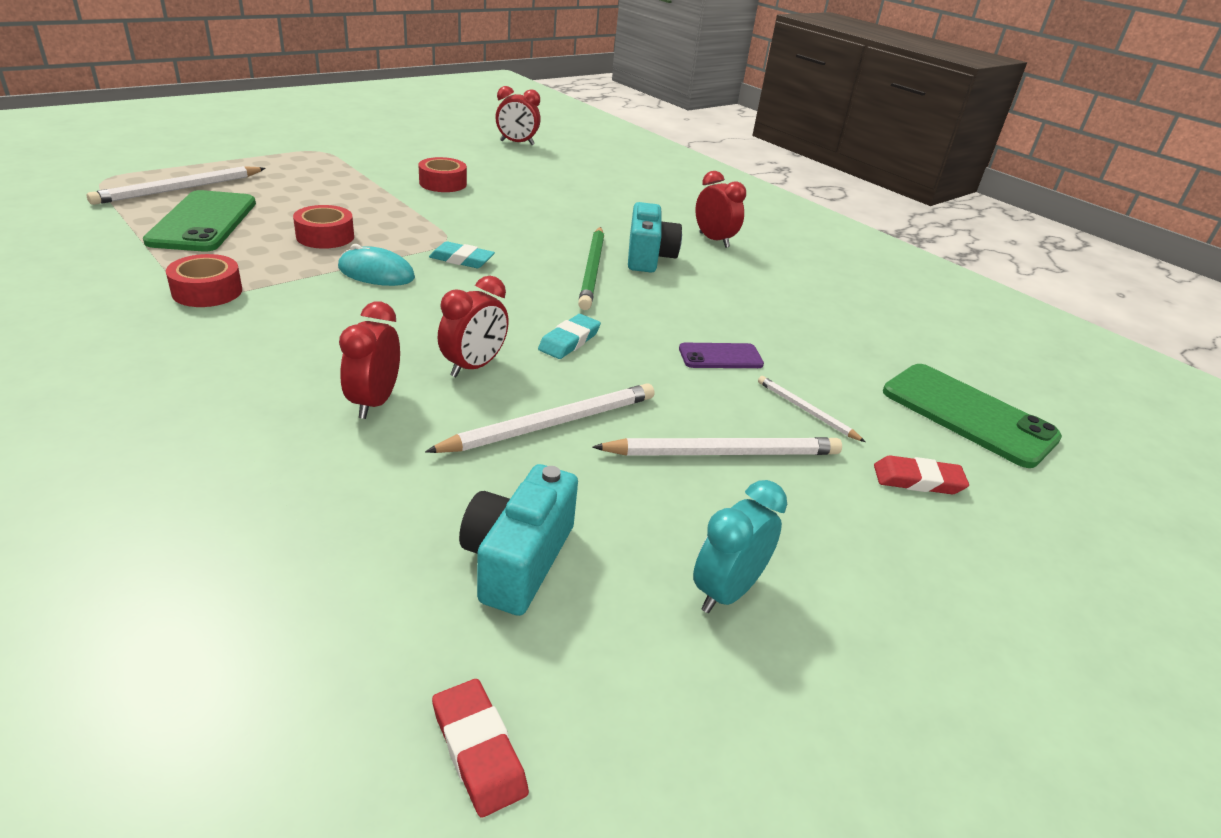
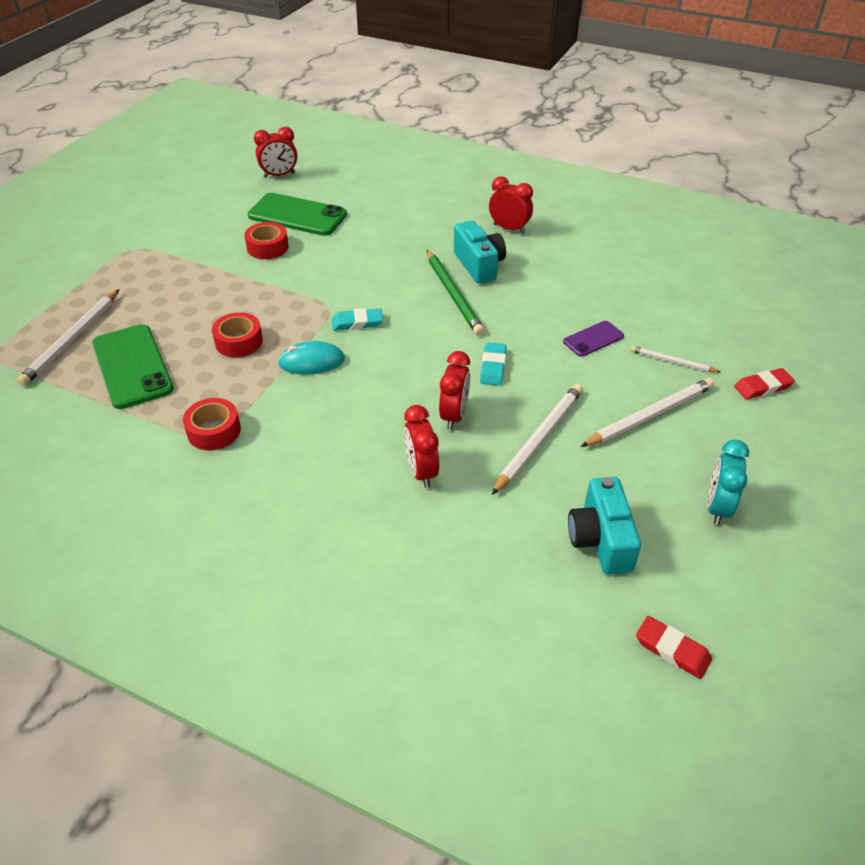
camera: 20 degrees left, 10 degrees up
(968, 415) = (760, 324): green phone -> green phone (297, 215)

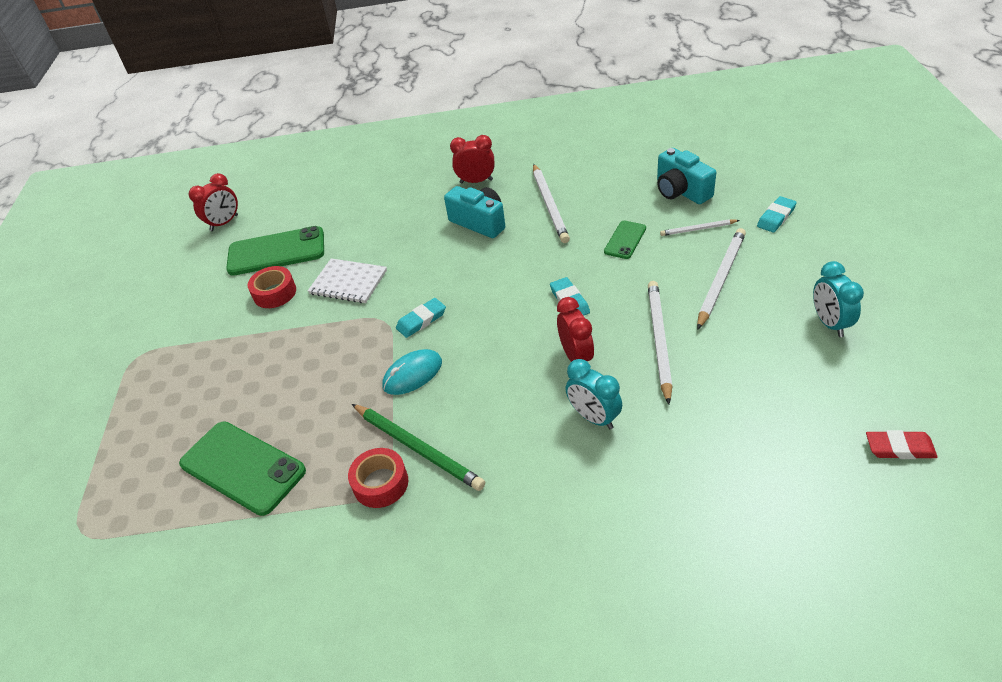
camera: 25 degrees left, 0 degrees up
(72, 340) = (153, 475): white pencil -> white pencil (550, 205)
(239, 342) = (328, 391): red tape -> none
(329, 265) = (348, 282): none -> white notebook
(421, 471) = (594, 417): red clock -> turquoise clock
(453, 295) = (481, 257): green pencil -> green pencil (418, 448)
(593, 339) = (625, 240): purple phone -> green phone
(600, 540) = (776, 394): turquoise camera -> turquoise camera (681, 191)
(763, 387) = (776, 217): red eraser -> turquoise eraser

